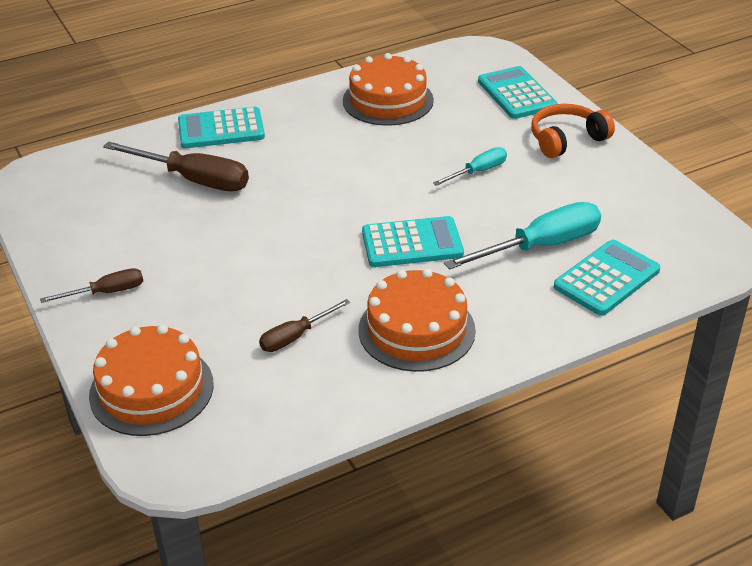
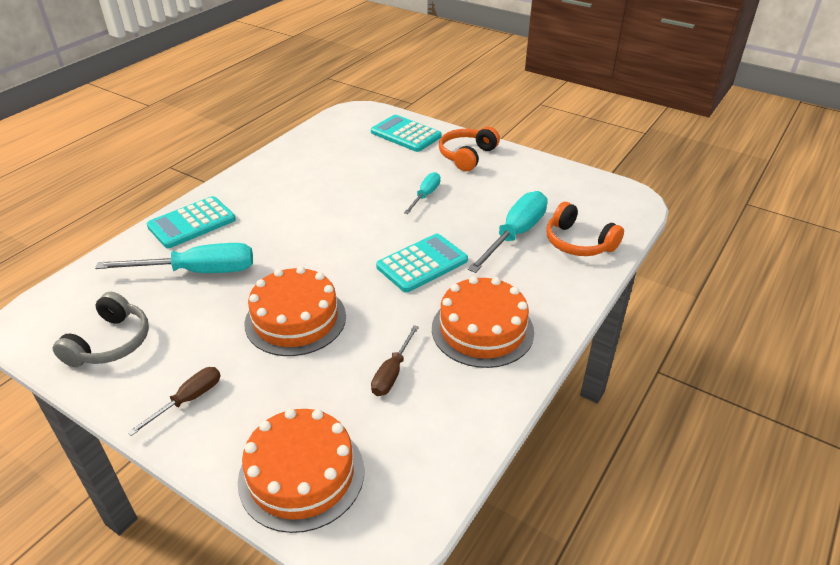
camera: 30 degrees left, 0 degrees up
(78, 220) = (110, 343): none -> grey headphones
(193, 180) = (198, 271): brown screwdriver -> turquoise screwdriver
(388, 100) = (314, 163): orange cake -> orange cake (295, 319)
(607, 279) = (578, 242): turquoise calculator -> orange headphones

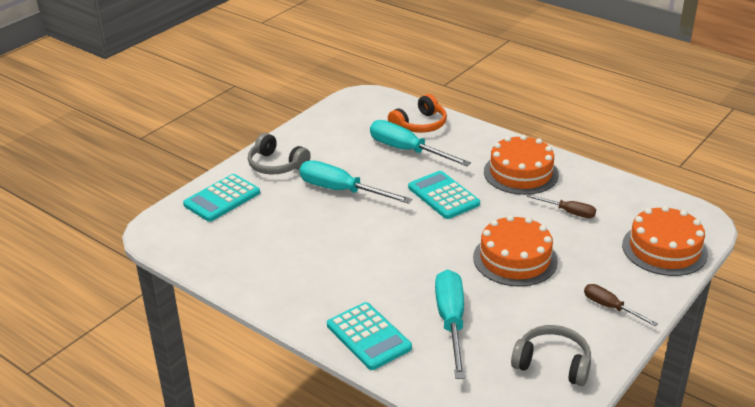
camera: 85 degrees left, 5 degrees down
(425, 195) = (341, 191): turquoise screwdriver -> turquoise screwdriver, size x1.79
(467, 156) = (276, 165): orange headphones -> grey headphones

